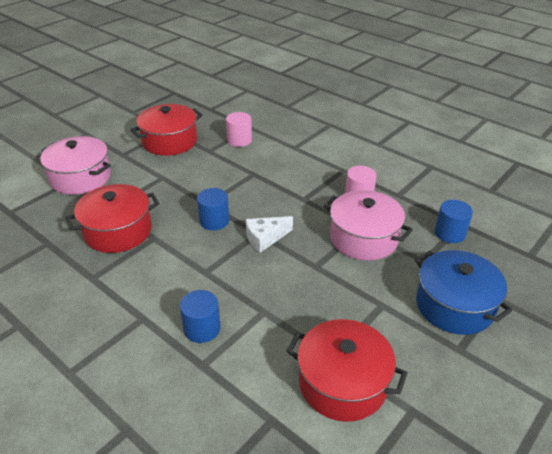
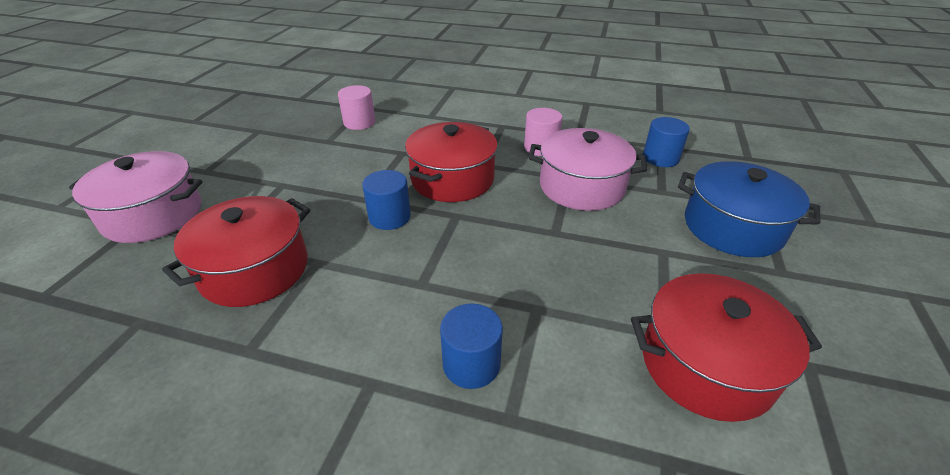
camera: 25 degrees left, 0 degrees up
(170, 141) = (267, 142): red pot -> red pot (452, 179)
(265, 238) = (470, 219): white cheese -> none

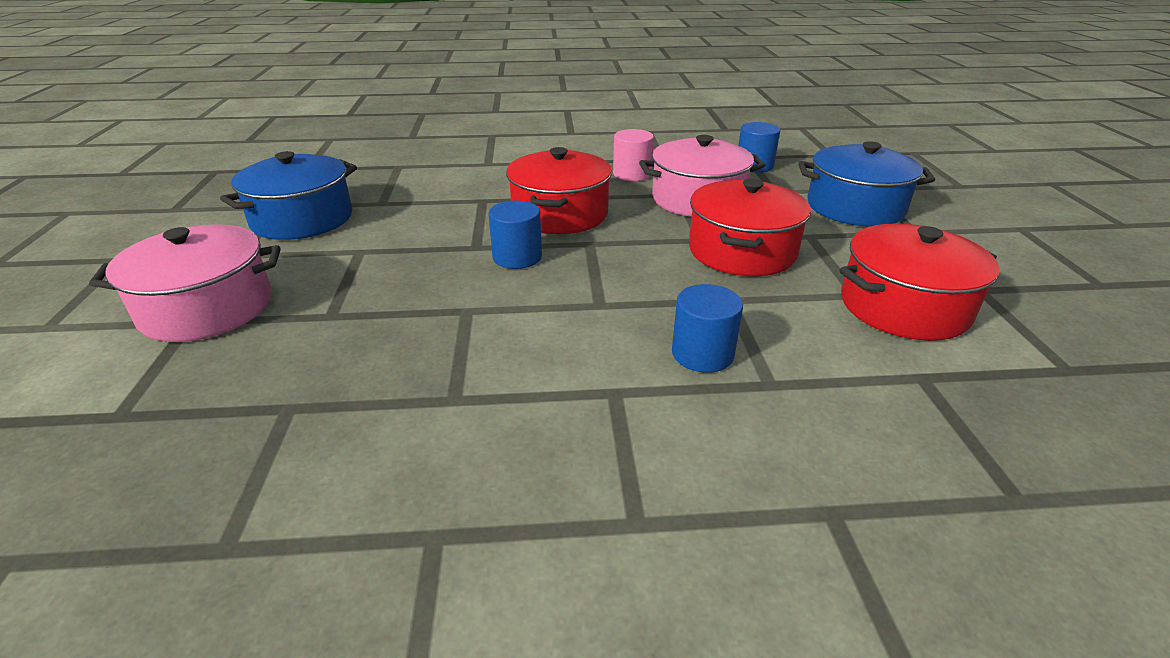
camera: 20 degrees left, 5 degrees down
(255, 269) = (396, 331): red pot -> red pot (742, 251)
(265, 146) = (302, 219): none -> blue pot
(359, 122) = (406, 180): pink cylinder -> none

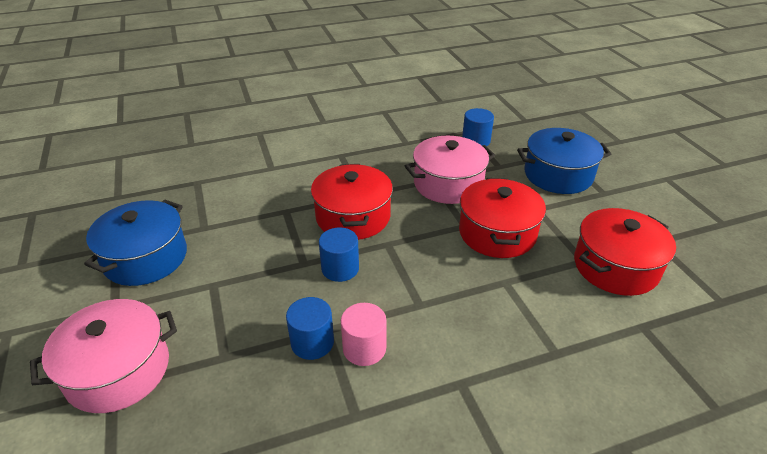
camera: 15 degrees left, 5 degrees up
(632, 174) = (390, 163): pink cylinder -> pink cylinder (364, 348)
(702, 354) = (505, 336): blue cylinder -> blue cylinder (312, 342)

